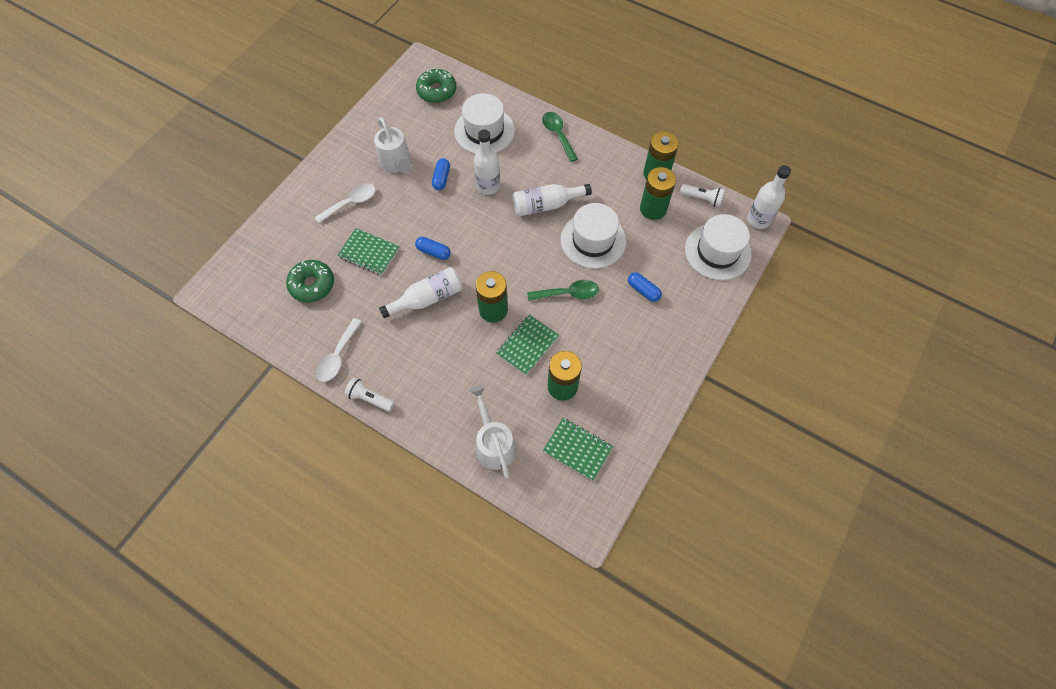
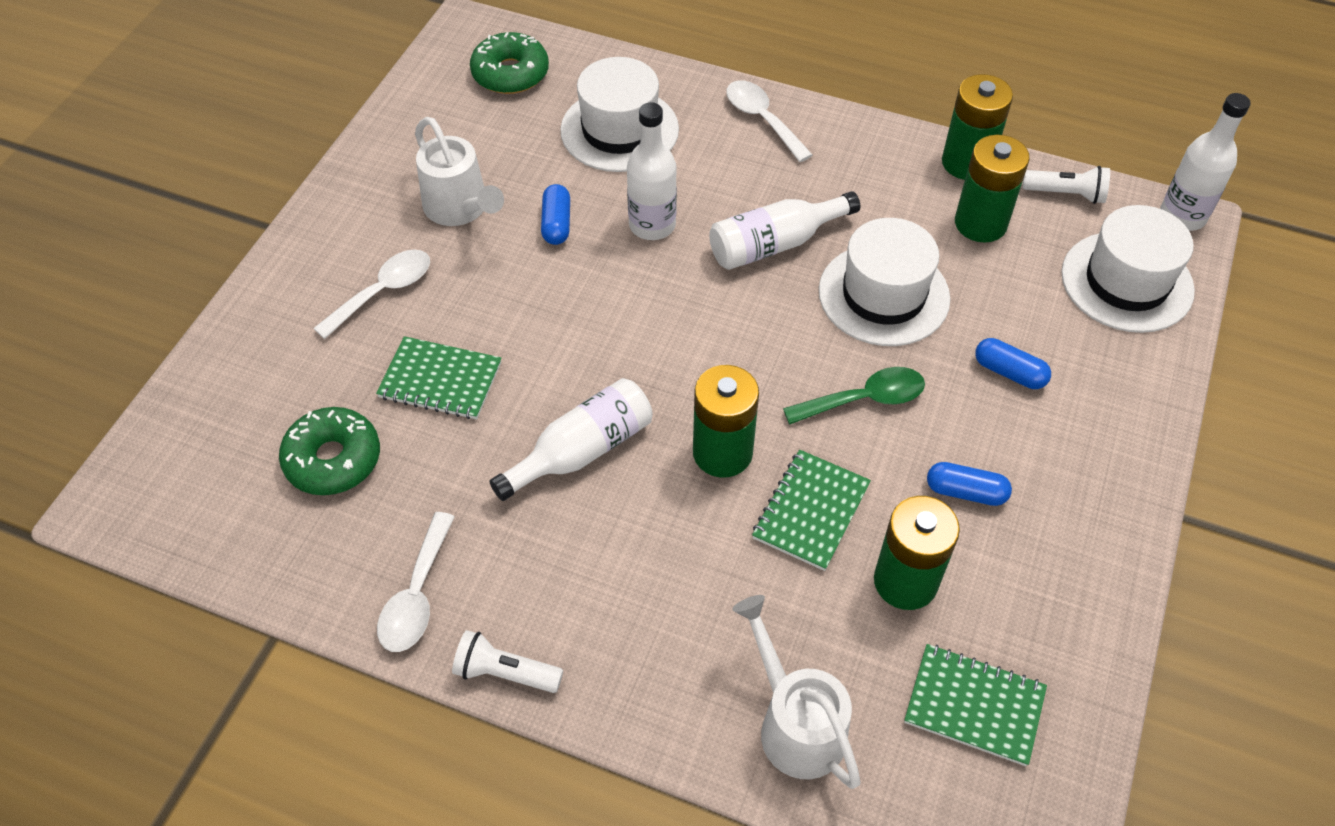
camera: 10 degrees left, 10 degrees down
(433, 252) = (573, 360): blue capsule -> blue capsule (965, 492)
(558, 135) = (762, 119): green spoon -> white spoon

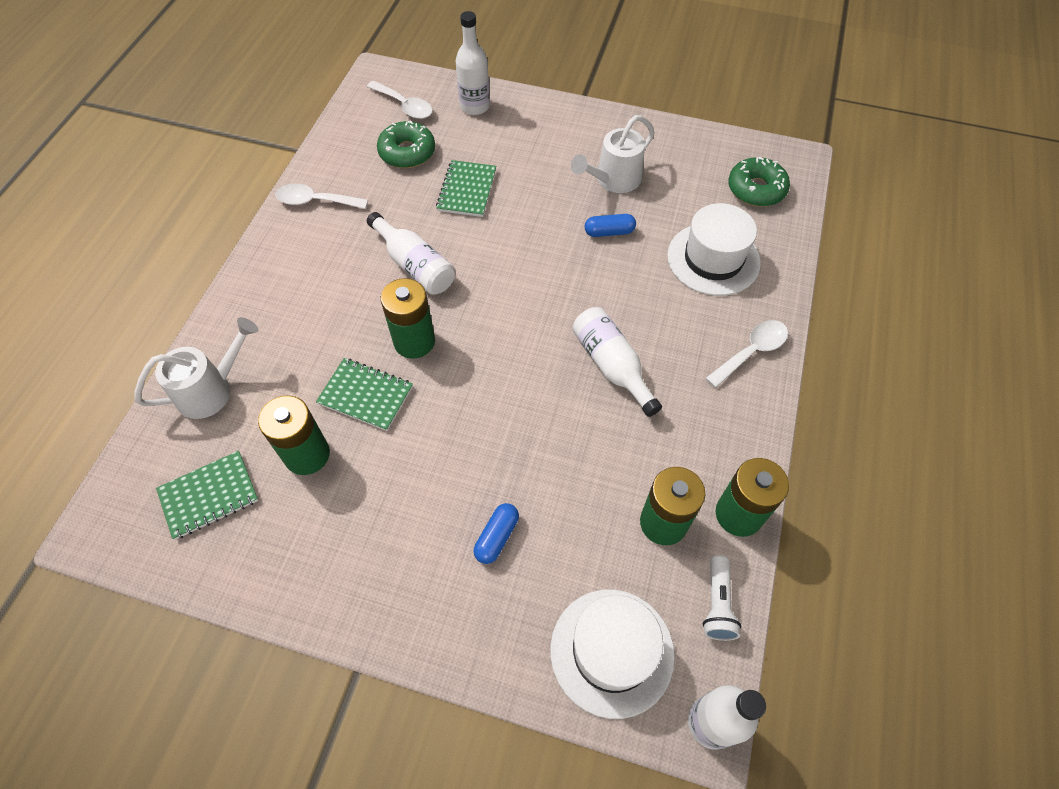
camera: 85 degrees right, 5 degrees up
(383, 292) = (535, 154): white spoon -> white spoon (404, 106)
(505, 672) = (263, 246): white flashlight -> none
(652, 225) = (617, 287): white bottle -> white bottle (475, 106)
(864, 399) = (463, 428): green spoon -> none
(884, 295) = (569, 443): white hat -> none
(965, 492) = (380, 498): blue capsule -> none
(974, 706) = (209, 495): green notebook -> green notebook turned 45 degrees clockwise

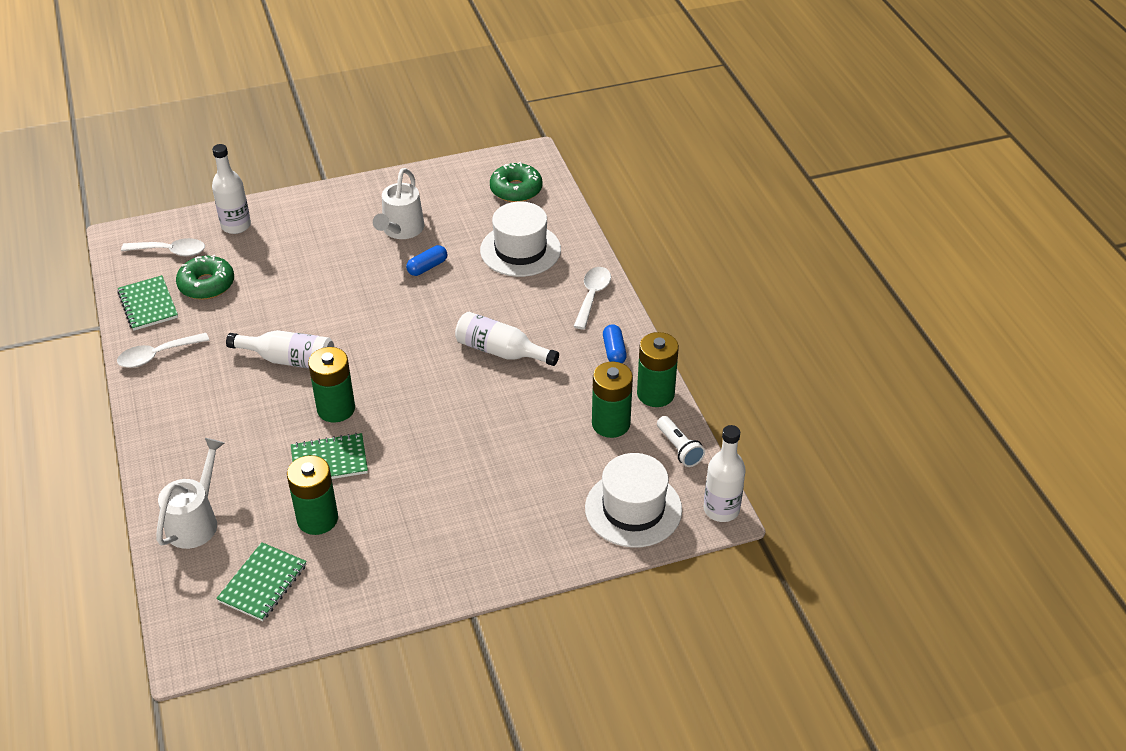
camera: 35 degrees left, 15 degrees down
(467, 190) = (285, 289): green notebook -> green notebook (148, 305)
(497, 537) = (505, 491): blue capsule -> blue capsule (614, 351)

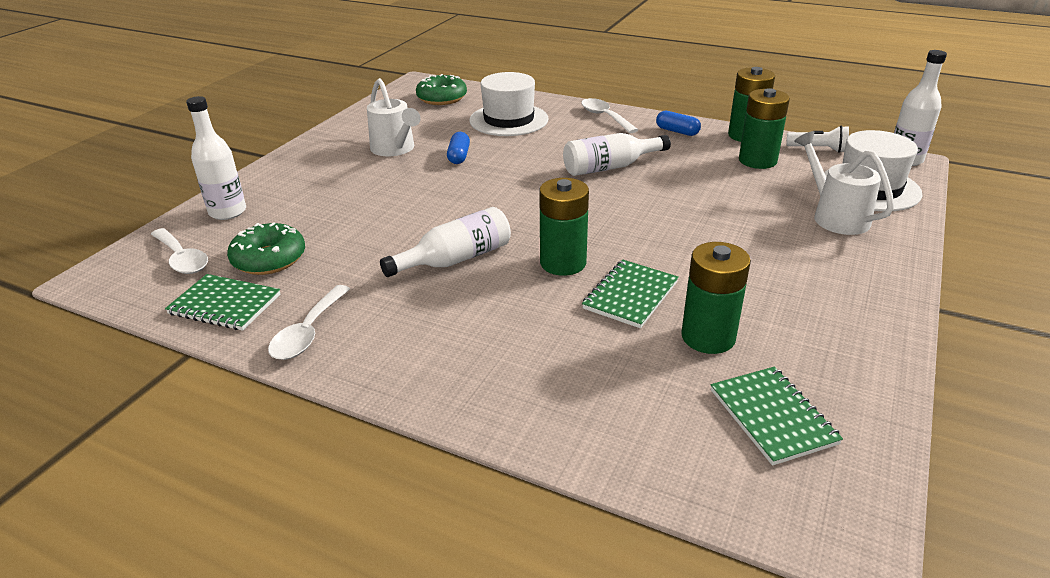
camera: 45 degrees left, 10 degrees down
(170, 251) = (181, 259): white spoon -> white spoon turned 90 degrees clockwise
(196, 520) = (611, 422): white watering can -> white watering can (835, 216)

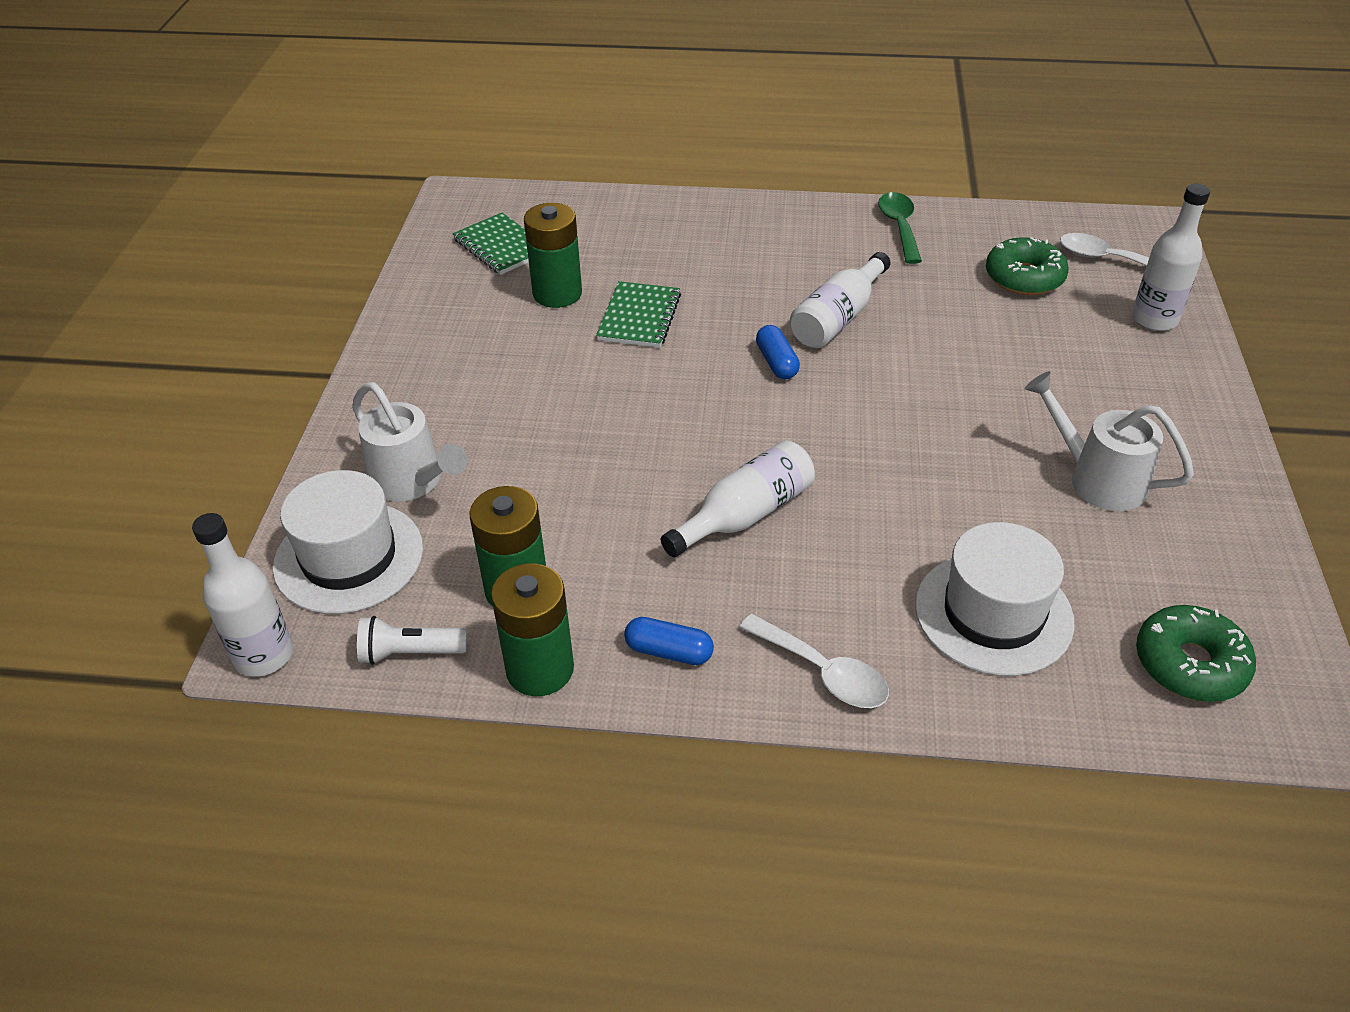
camera: 160 degrees right, 10 degrees up
(225, 304) = (1000, 231): green notebook -> none
(308, 332) = (899, 227): white spoon -> green spoon
(459, 156) = (986, 486): blue capsule -> blue capsule (776, 362)
(563, 263) = (724, 338): green battery -> none

